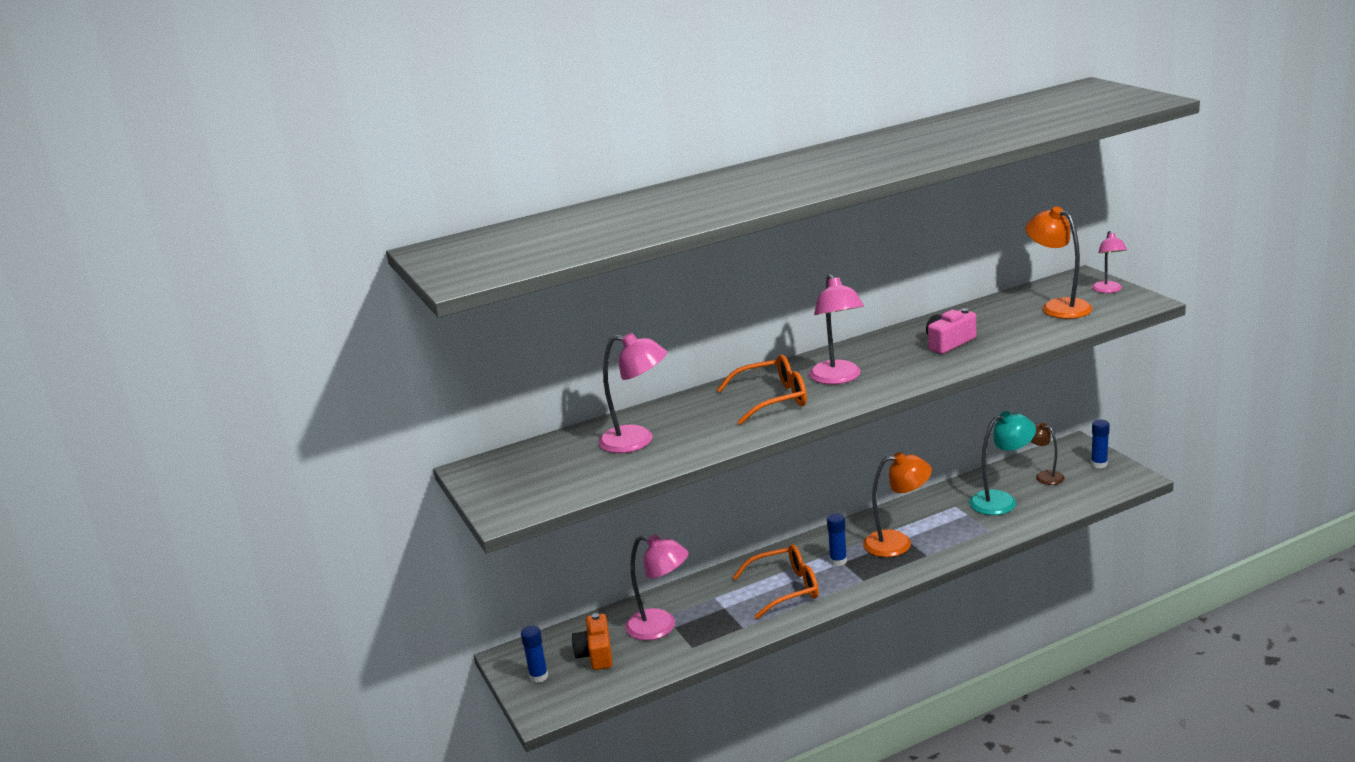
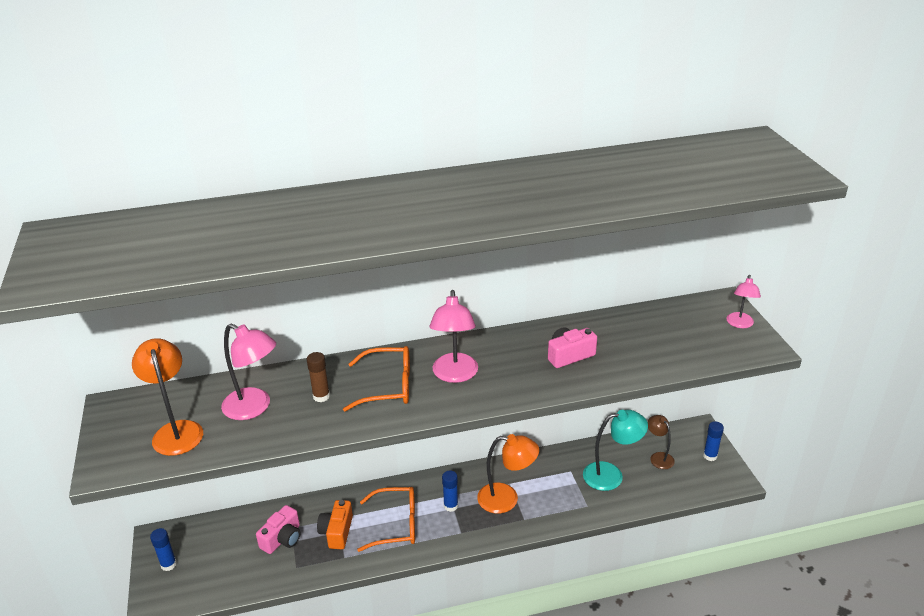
camera: 10 degrees right, 10 degrees up
(596, 654) = (221, 553): orange camera -> orange camera (337, 532)
(661, 627) = (282, 538): pink lamp -> pink camera
(705, 419) = (321, 396): none -> brown glue stick
(1058, 306) = (686, 334): orange lamp -> orange lamp (176, 430)

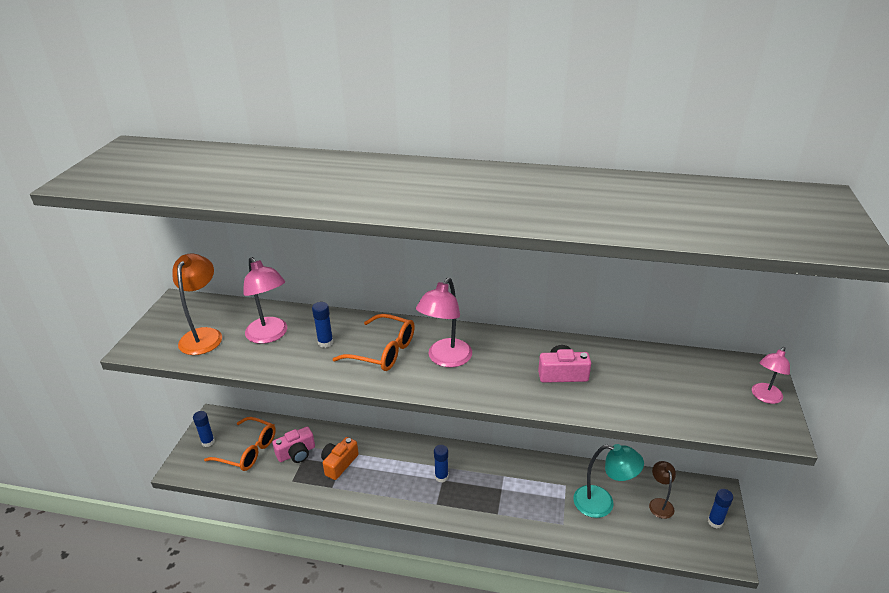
camera: 25 degrees right, 0 degrees up
(321, 396) = (325, 342): brown glue stick -> blue glue stick
(396, 524) = (388, 476): orange glasses -> orange glasses (248, 451)
(506, 499) = (492, 489): orange lamp -> none

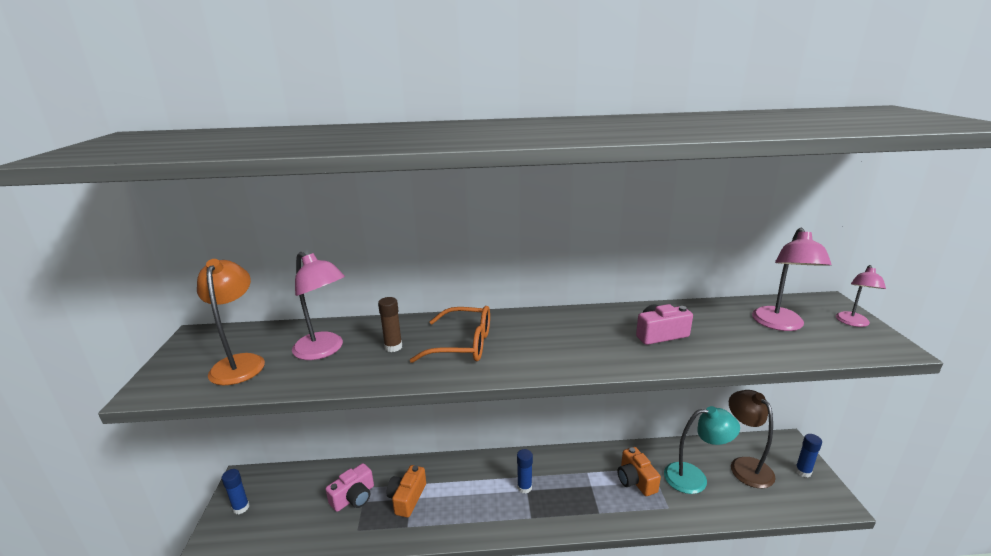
camera: 15 degrees left, 10 degrees down
(248, 451) = (294, 507): orange glasses -> none
(325, 342) = (393, 347): blue glue stick -> brown glue stick
(445, 359) = (534, 341): pink lamp -> pink lamp (780, 325)
(545, 493) = (635, 480): none -> orange camera
(659, 503) = (745, 466): brown lamp -> brown lamp, size x1.63

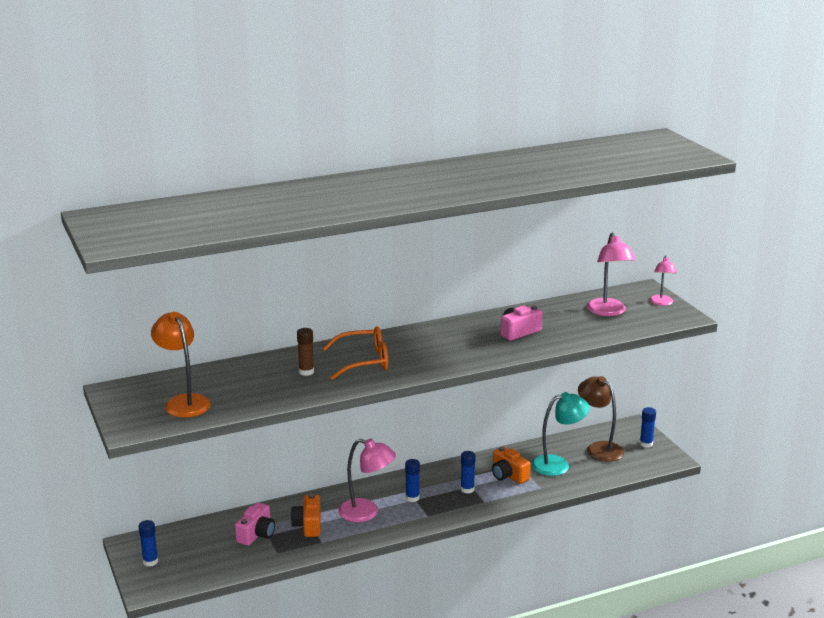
camera: 20 degrees left, 0 degrees up
(324, 350) = (248, 383): pink lamp -> pink lamp (367, 513)
(585, 490) = (467, 489): none -> blue glue stick

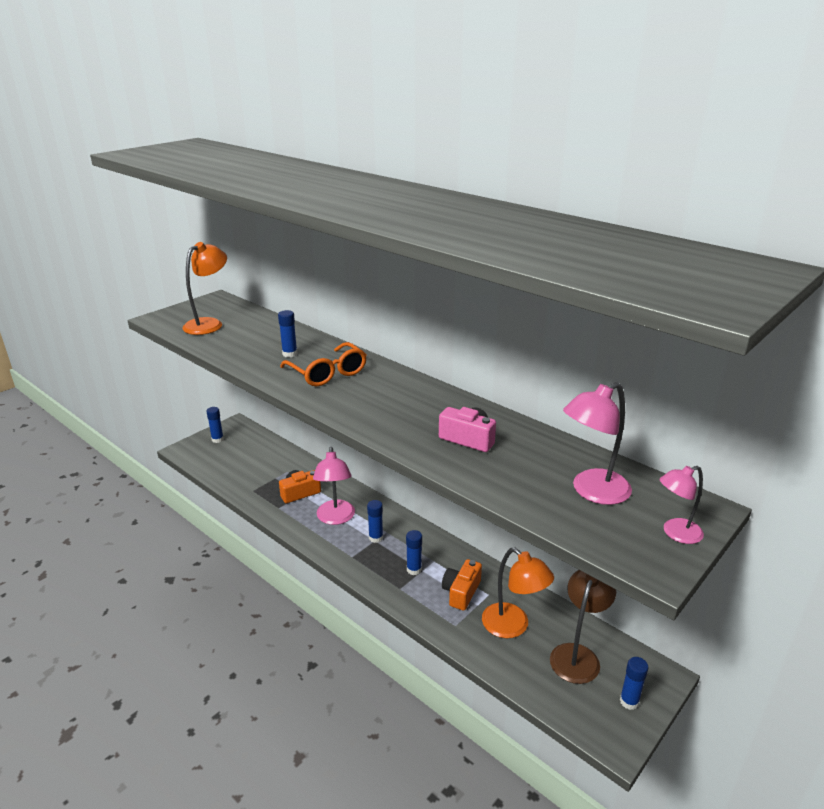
camera: 65 degrees right, 5 degrees up
(256, 534) = (274, 472): pink camera -> none
(306, 372) = (290, 354): brown glue stick -> blue glue stick
(558, 464) = (513, 626): turquoise lamp -> orange lamp

